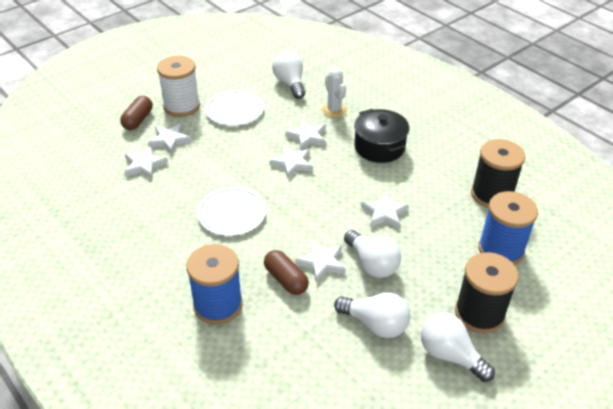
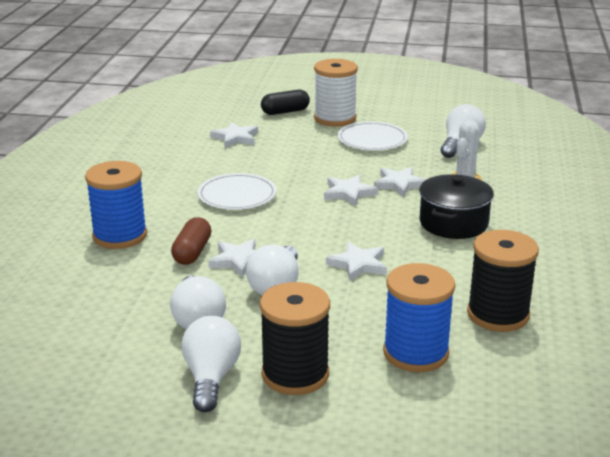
camera: 50 degrees right, 15 degrees down
(138, 120) = (285, 112): brown capsule -> black capsule
(169, 140) = (283, 133): white star -> none

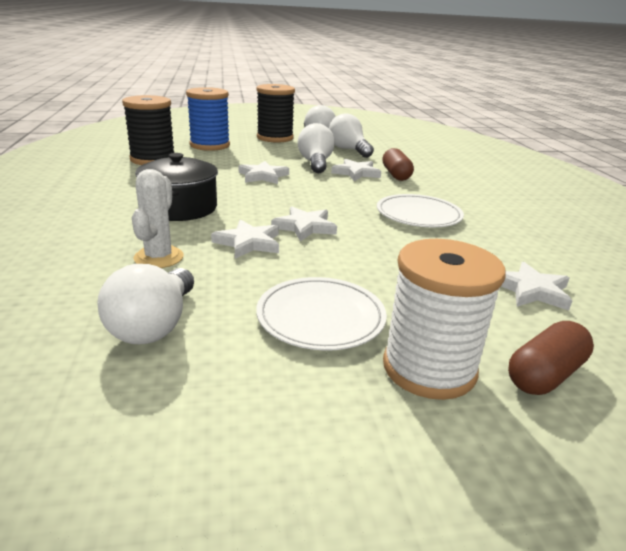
camera: 160 degrees right, 0 degrees up
(120, 236) = (464, 180): blue spool -> none
(285, 112) = (545, 374): black capsule -> brown capsule

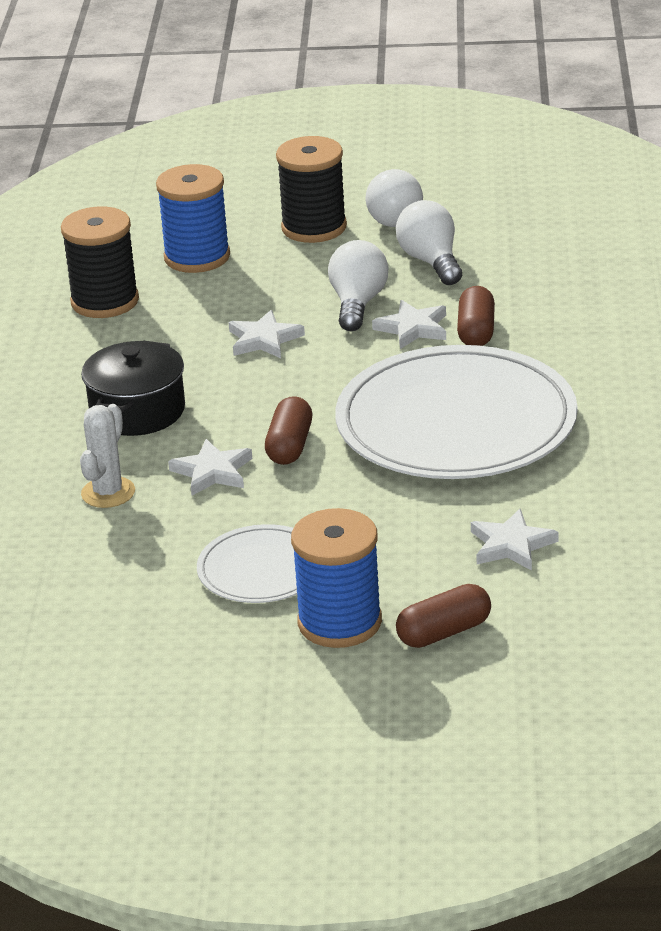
camera: 15 degrees right, 5 degrees up
(154, 326) = (102, 573): white light bulb -> none
(305, 227) = (289, 446): white star -> brown capsule
(418, 214) = (456, 423): white plate -> white plate, size x2.03
(429, 368) = (339, 622): white spool -> blue spool

